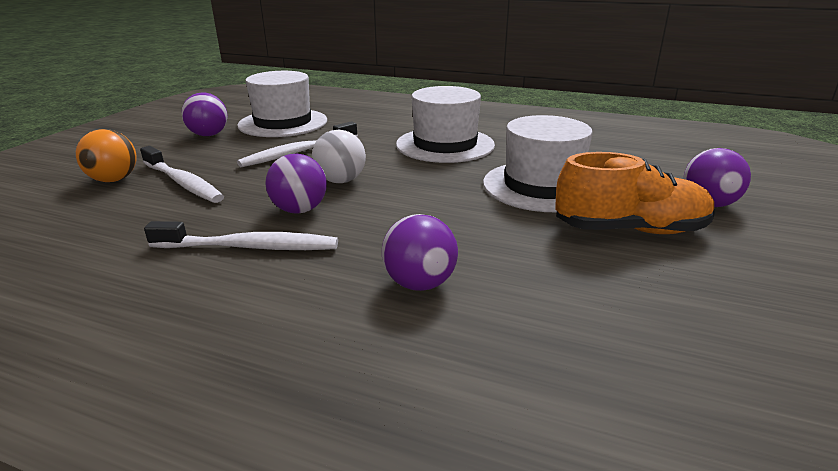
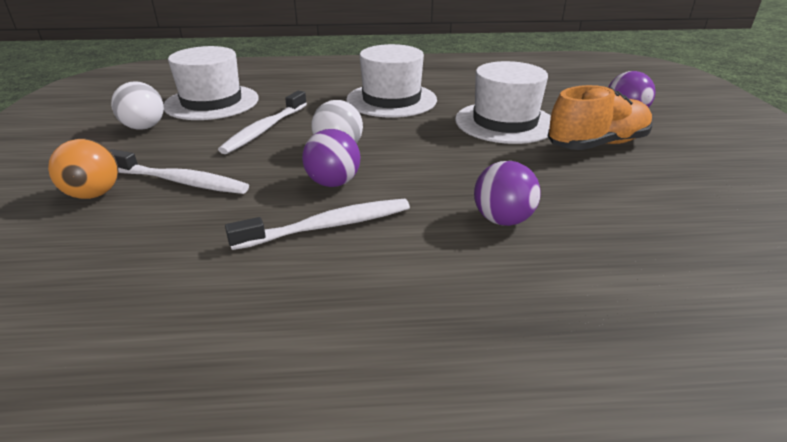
camera: 25 degrees left, 5 degrees up
(209, 135) = (144, 127): purple ball -> white ball

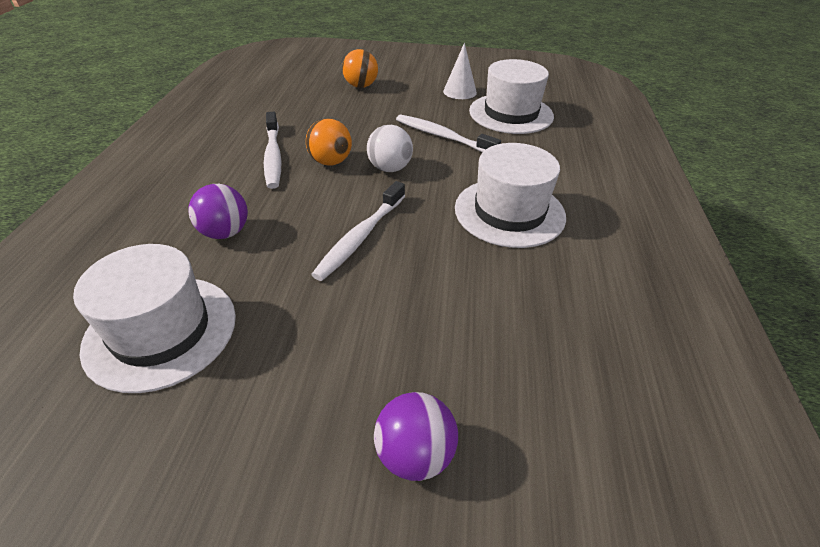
camera: 100 degrees right, 10 degrees up
(144, 127) = (459, 91): white ball -> white cone
(180, 181) = (364, 108): white toothbrush -> white toothbrush (360, 237)
(333, 183) = (331, 162): purple ball -> orange ball
(505, 122) = (420, 291): white hat -> white hat (161, 331)
(597, 144) = (325, 360): orange shoe -> none

